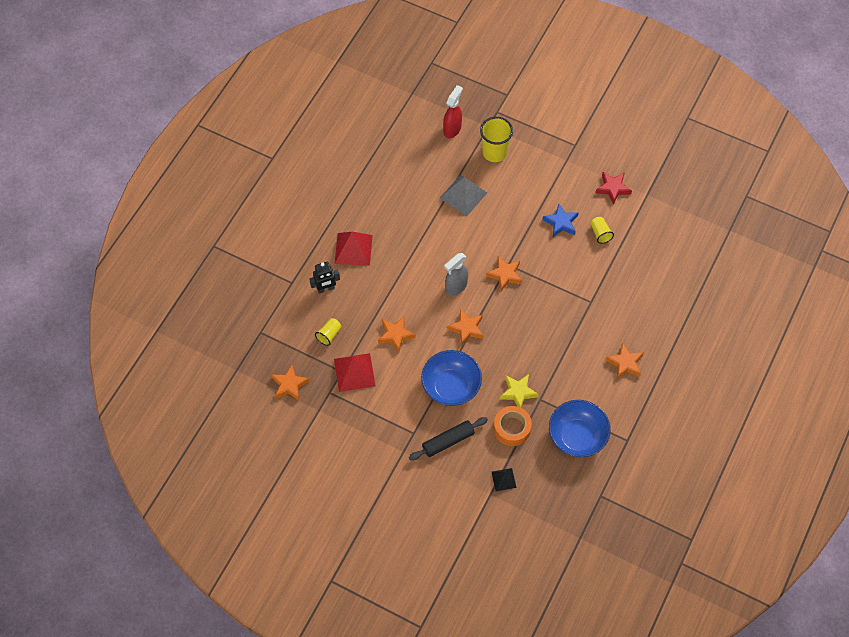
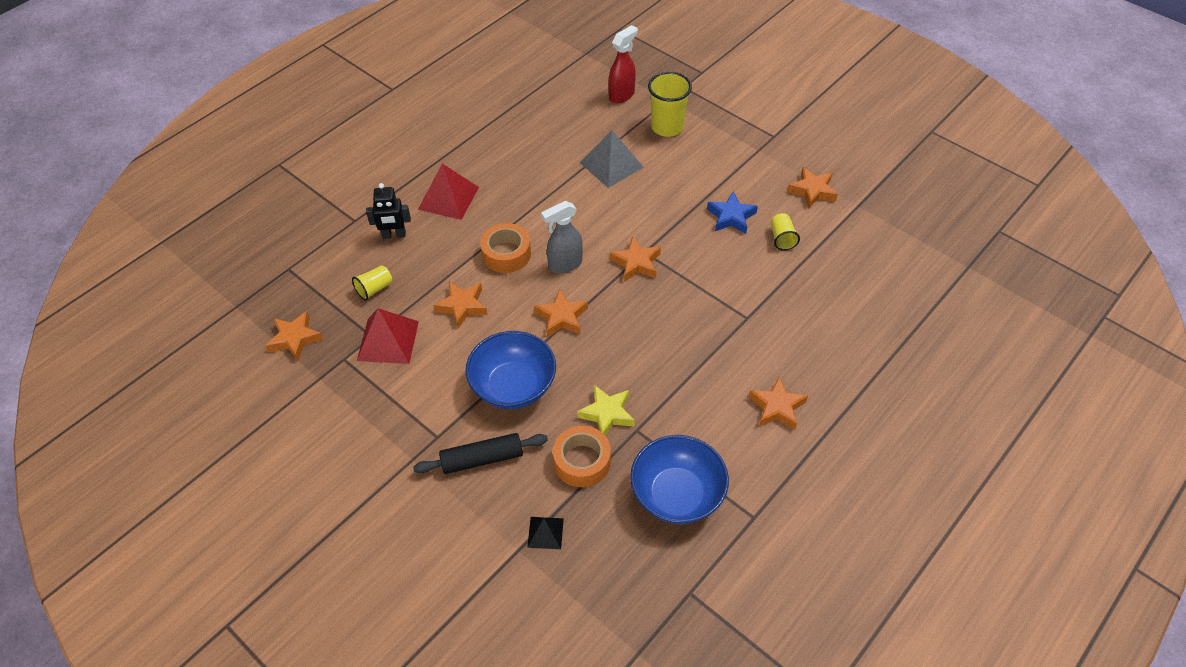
camera: 15 degrees right, 10 degrees down
(412, 287) = (506, 254): none -> orange tape
(613, 189) = (812, 191): red star -> orange star

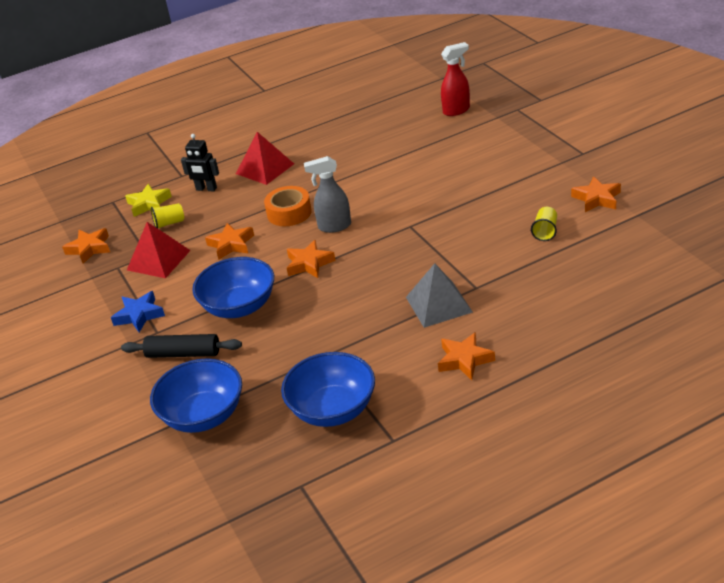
camera: 25 degrees right, 15 degrees down
(545, 532) = (203, 415): black pyramid -> blue bowl
(582, 461) = (264, 370): orange tape -> none
(607, 414) = (306, 339): yellow star -> yellow star (149, 204)
(611, 165) = (417, 159): grey pyramid -> grey pyramid (439, 304)
(636, 263) = (397, 233): orange star -> none
(667, 127) = (484, 137): yellow cup -> none
(731, 217) = (505, 210): blue star -> blue star (139, 315)

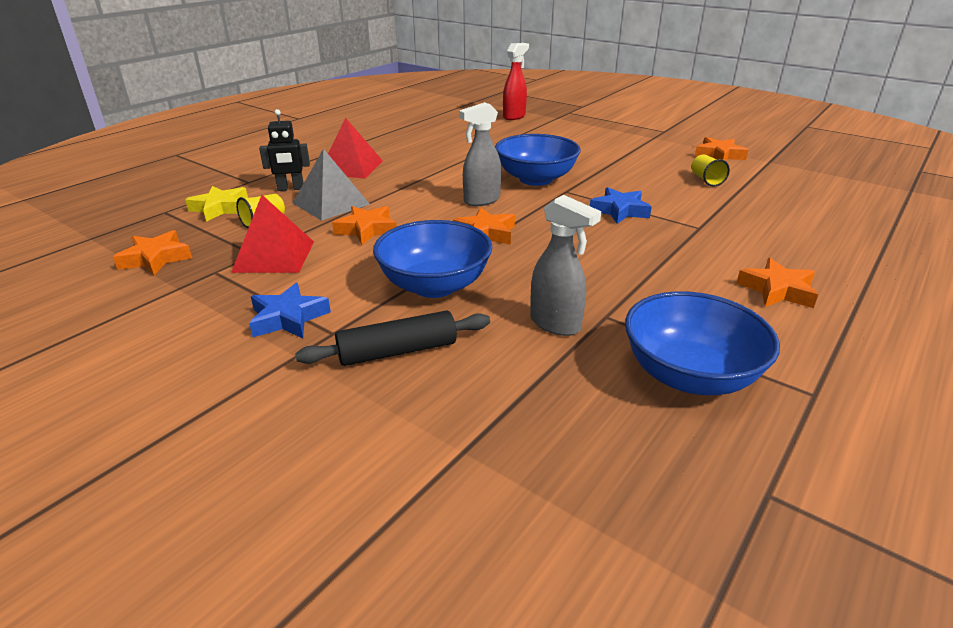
camera: 30 degrees left, 5 degrees down
(203, 415) = (504, 427): blue bowl -> blue bowl (535, 179)
(288, 355) = (556, 324): none -> grey spray bottle
(289, 213) = (415, 196): orange tape -> none
(431, 257) = (620, 211): none -> blue star
(439, 304) = (679, 246): grey pyramid -> grey pyramid (331, 203)

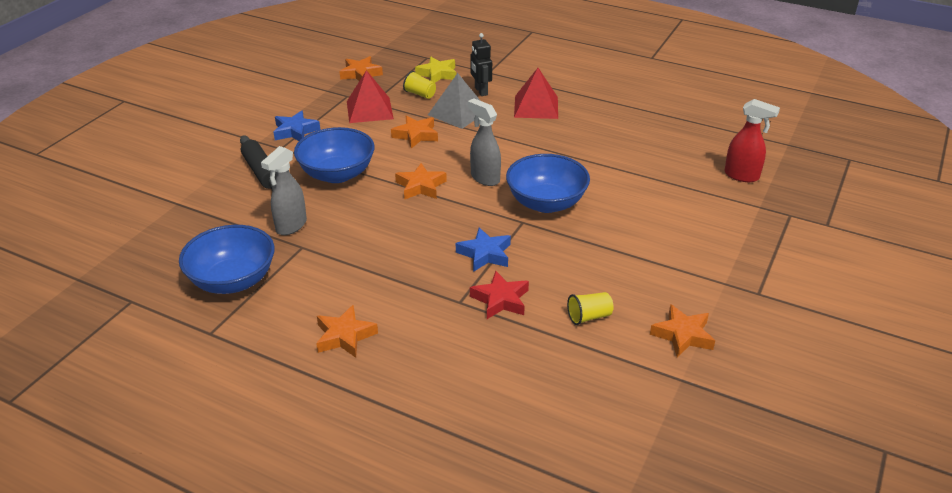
camera: 80 degrees right, 5 degrees up
(691, 210) = (501, 300): none -> red star

